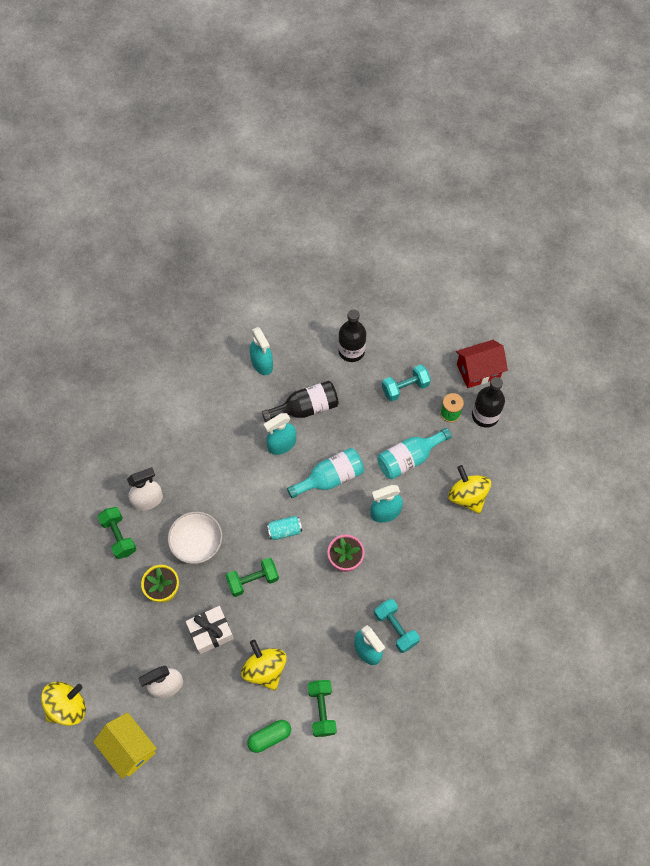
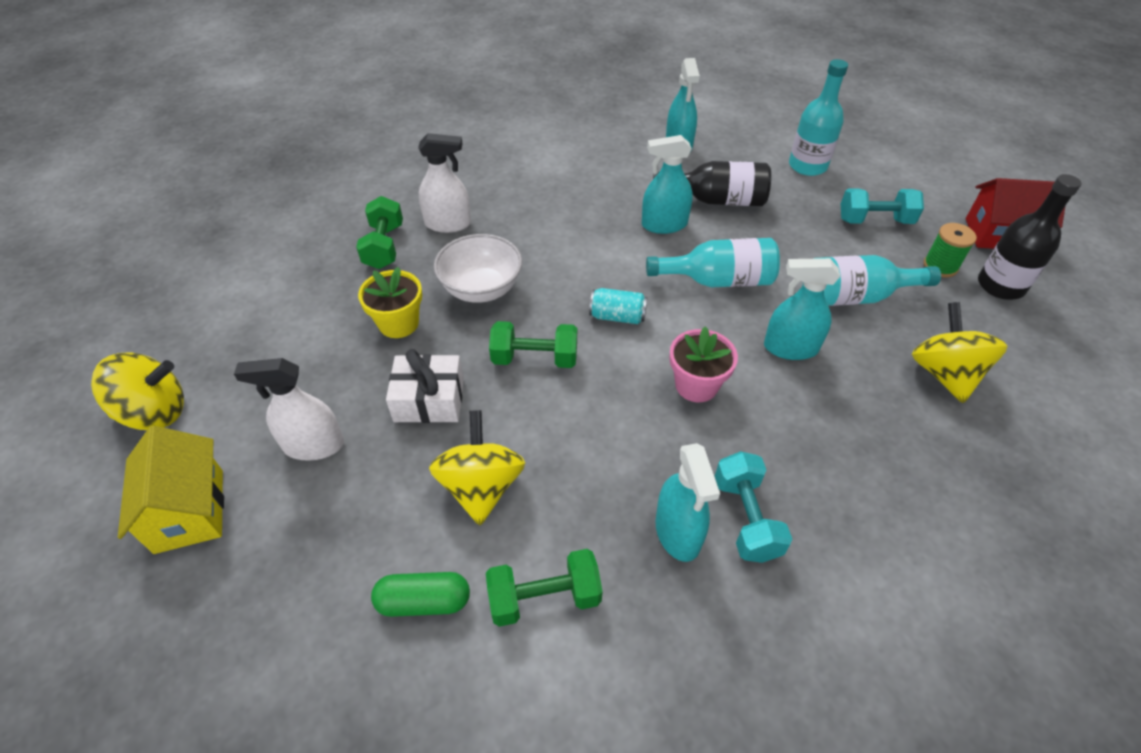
camera: 25 degrees right, 15 degrees down
(322, 710) = (544, 598): green dumbbell -> green dumbbell turned 60 degrees clockwise
(351, 351) = (807, 166): black bottle -> turquoise bottle

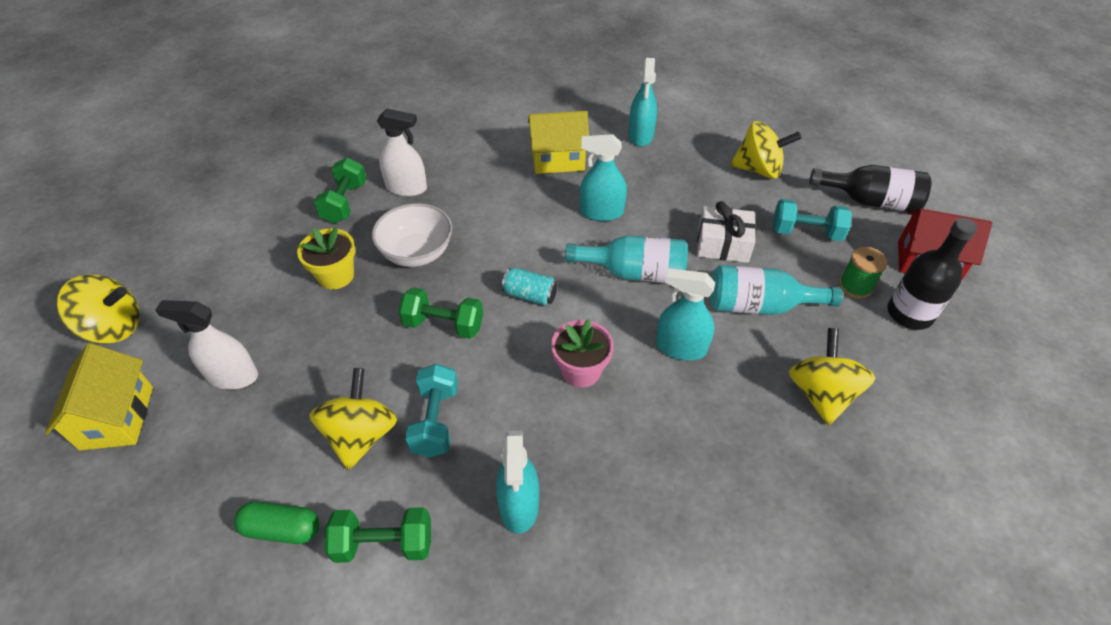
camera: 10 degrees right, 0 degrees up
(429, 400) = (341, 349): white gift -> white gift (723, 244)
(601, 178) = (558, 160): none -> yellow house
(717, 200) = (659, 194): black bottle -> black bottle (870, 201)
(746, 518) = (585, 502): turquoise dumbbell -> turquoise dumbbell (435, 421)
(807, 166) = (758, 169): turquoise bottle -> yellow spinning top

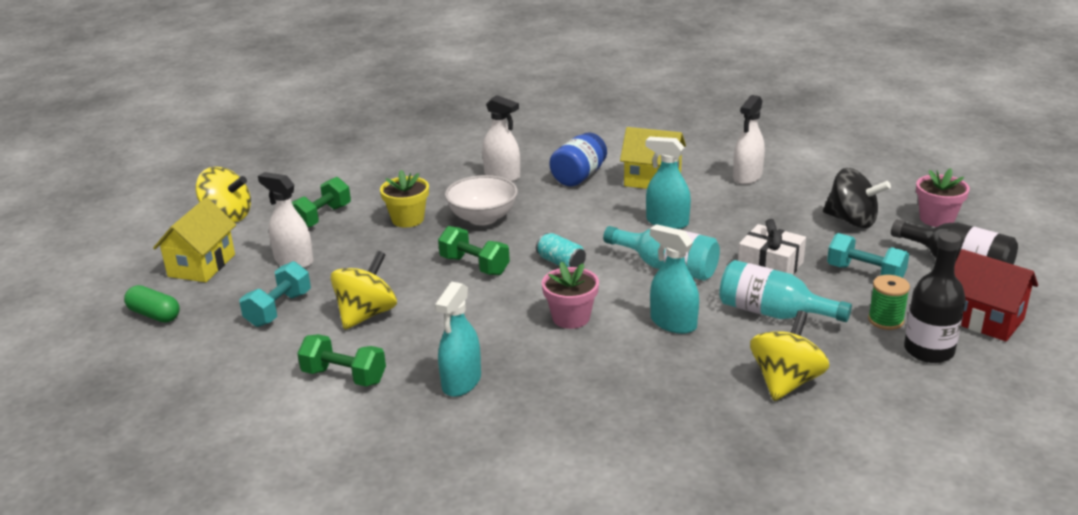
camera: 25 degrees right, 20 degrees down
(282, 529) = (277, 350): green capsule -> green capsule (154, 315)
(345, 203) = (444, 176): green dumbbell -> green dumbbell (321, 217)
(435, 421) = (429, 320): turquoise dumbbell -> turquoise dumbbell (278, 309)
(485, 171) = (578, 177): none -> blue jar
(640, 135) = (747, 177): turquoise spray bottle -> white spray bottle
(758, 169) = (852, 221): yellow spinning top -> black spinning top
(823, 150) = (936, 219): none -> pink flower pot

